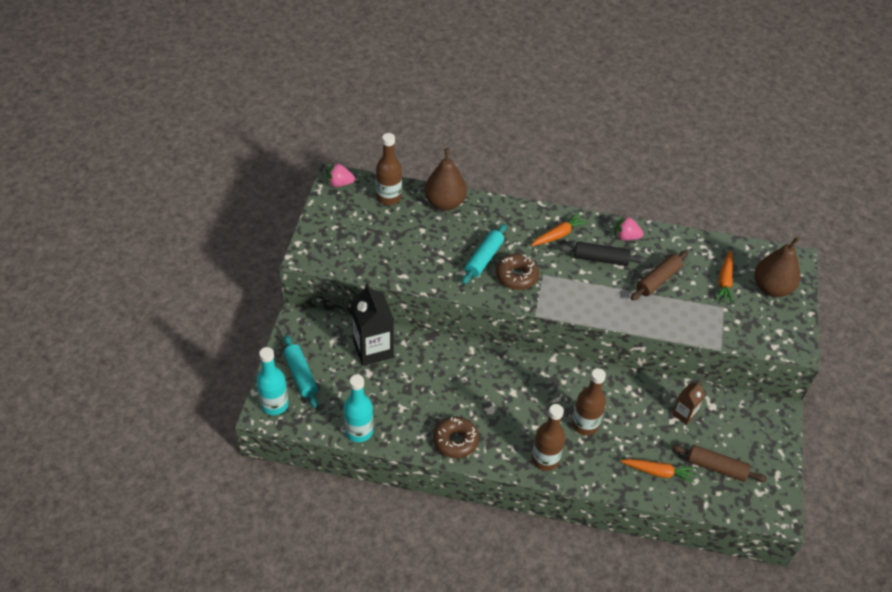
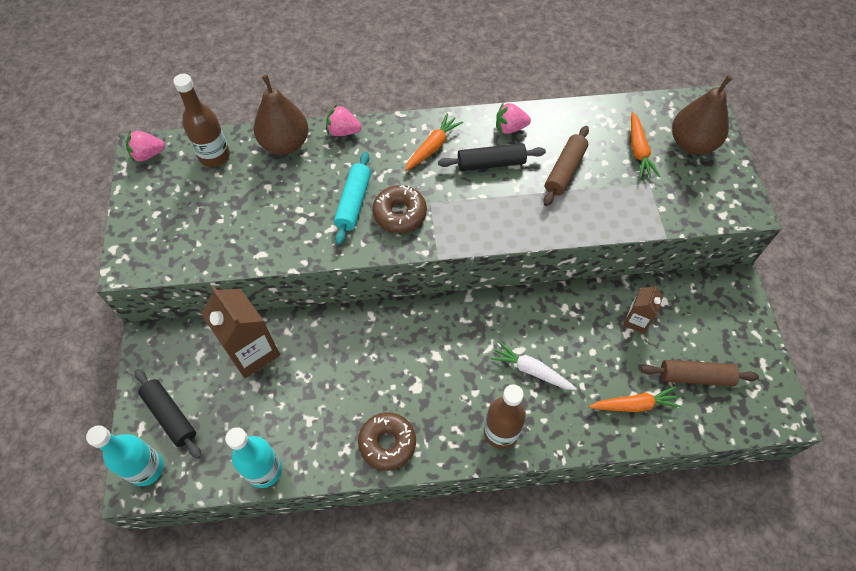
camera: 15 degrees left, 10 degrees up
(301, 375) = (170, 416): turquoise rolling pin -> black rolling pin
(373, 349) = (252, 352): black carton -> brown carton
(492, 205) = (343, 131): none -> pink strawberry
(585, 424) = (531, 370): brown bottle -> white carrot

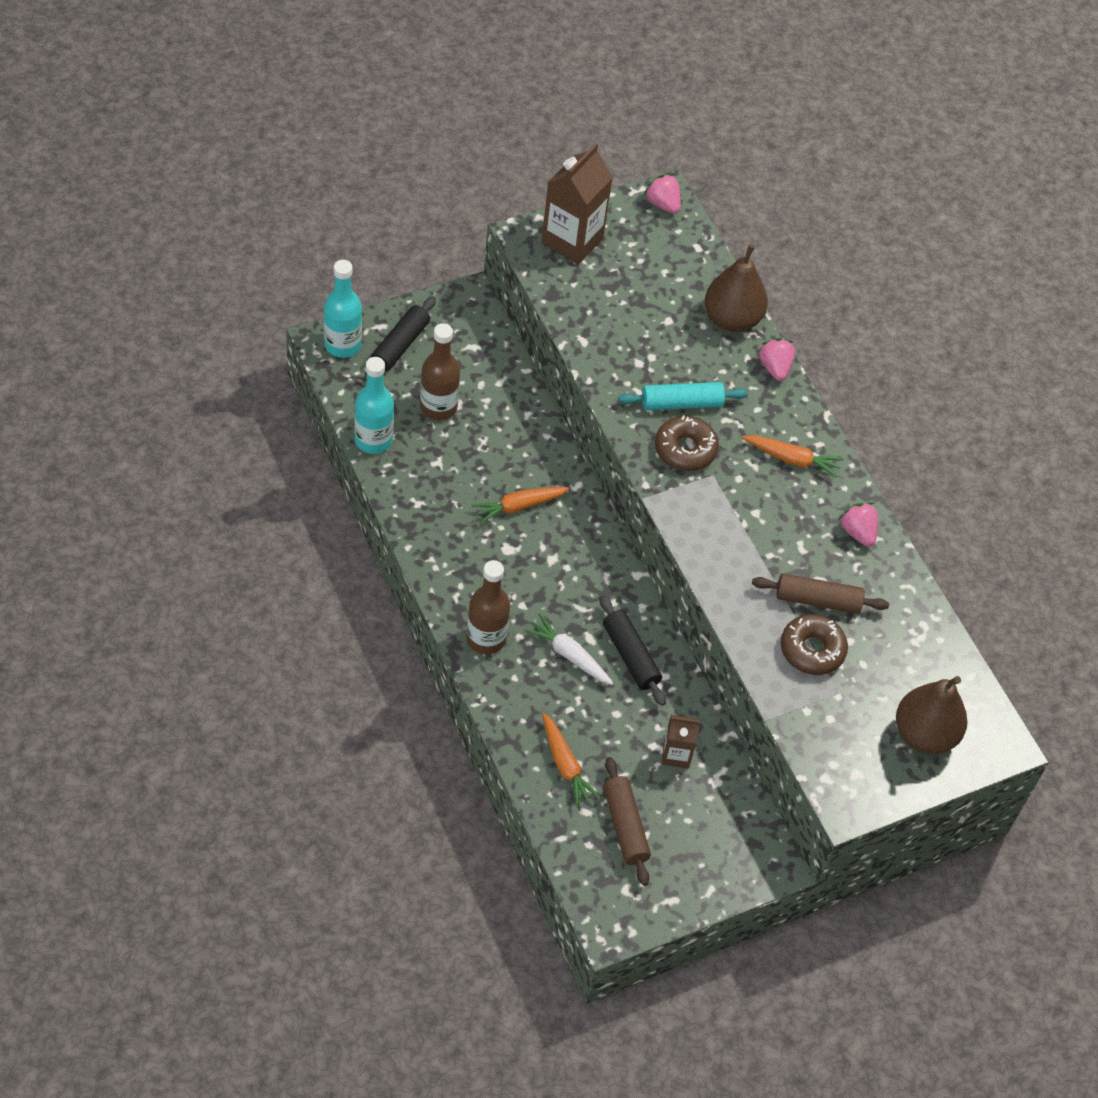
camera: 65 degrees right, 5 degrees down
(214, 156) = (687, 261): brown bottle -> brown bottle (438, 407)
(252, 352) = (493, 390): brown carton -> brown carton (572, 240)
(387, 443) = (437, 537): brown donut -> brown donut (812, 650)
(491, 163) = (794, 522): black rolling pin -> black rolling pin (630, 656)
(531, 370) = (569, 655): white carrot -> white carrot turned 60 degrees counterclockwise
(638, 150) = (886, 675): orange carrot -> orange carrot (519, 506)

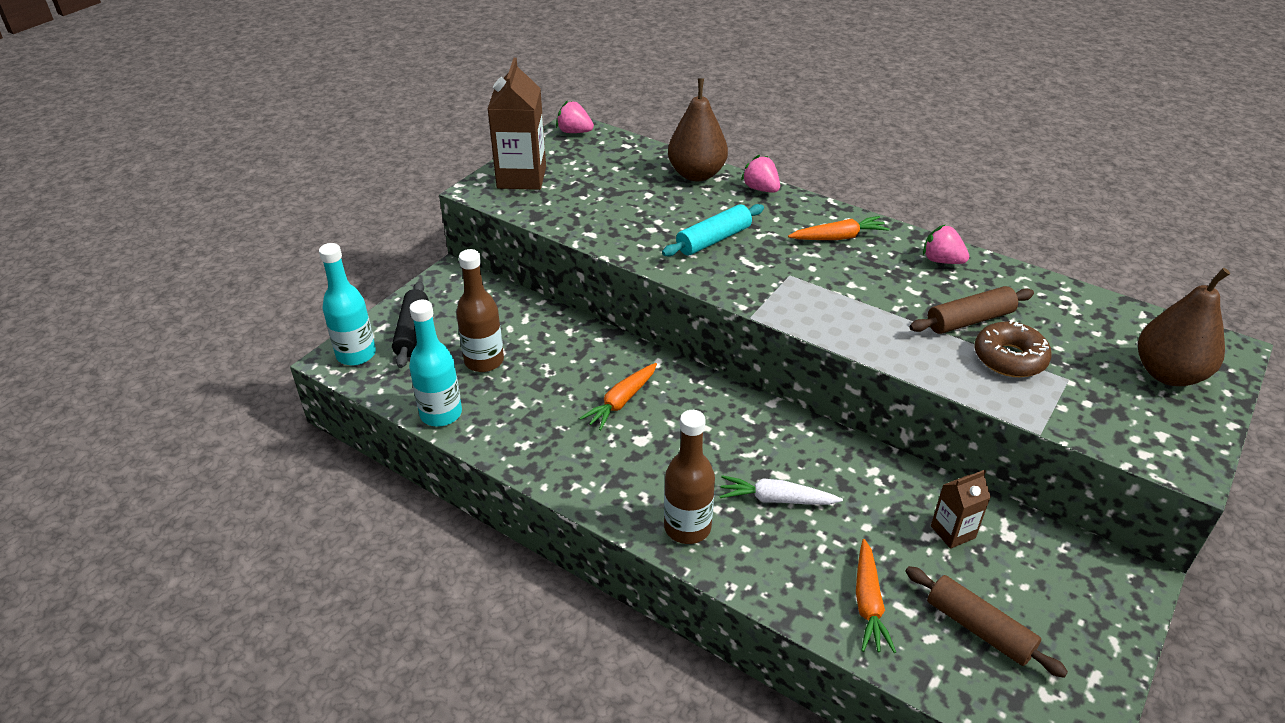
camera: 25 degrees left, 15 degrees down
(565, 765) = (868, 603): orange carrot -> orange carrot turned 60 degrees clockwise
(630, 656) = (830, 470): black rolling pin -> none
(685, 449) = (749, 268): brown donut -> none

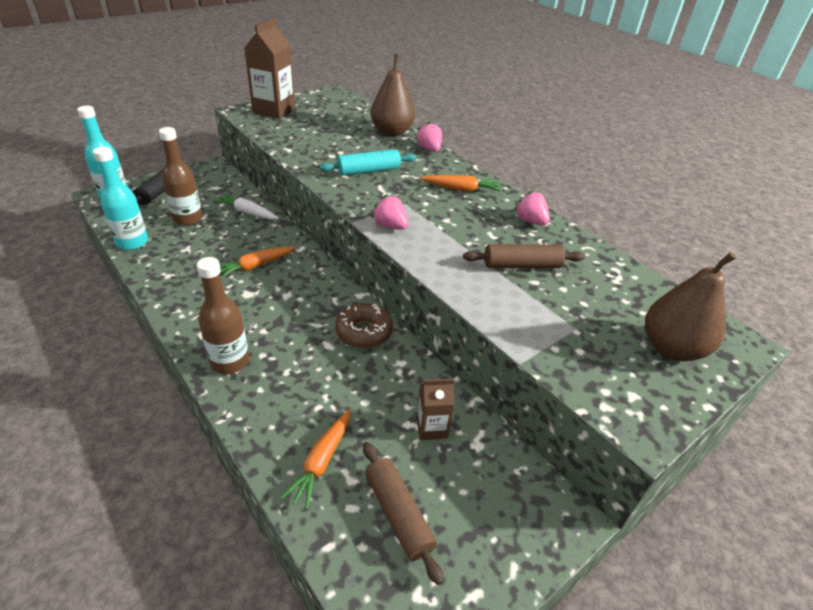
camera: 15 degrees right, 0 degrees up
(574, 132) = (332, 94): pink strawberry -> pink strawberry (390, 226)
(776, 499) = (311, 361): white carrot -> white carrot (247, 212)
(1009, 358) = (535, 300): brown donut -> brown donut (364, 332)

